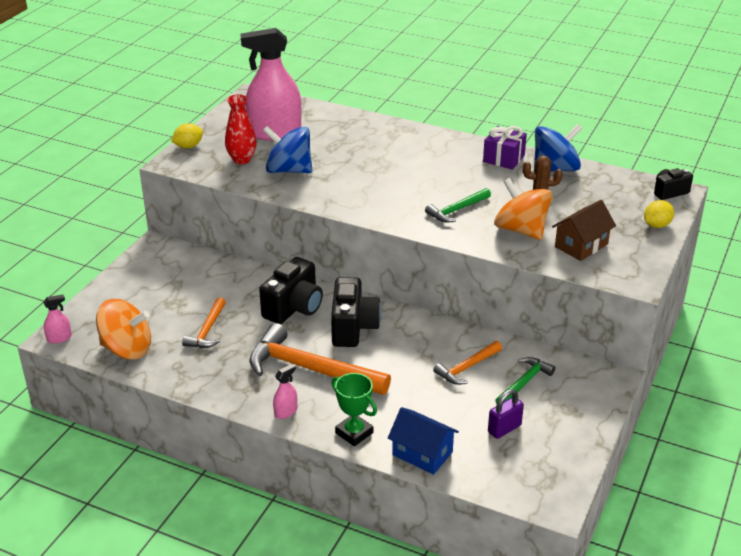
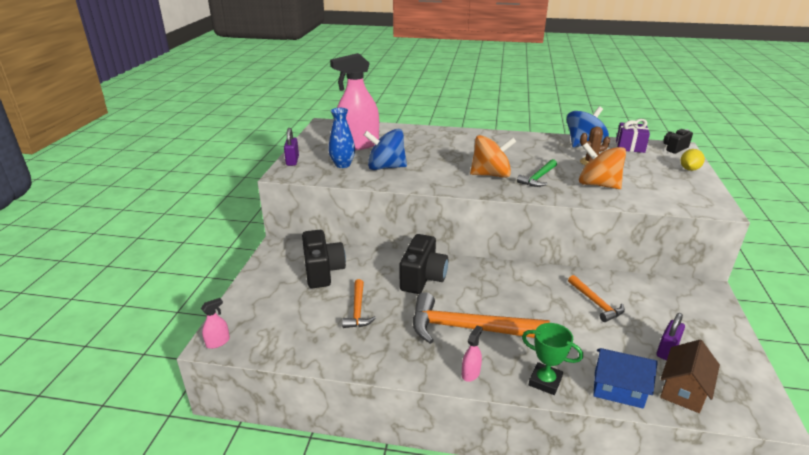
camera: 15 degrees left, 5 degrees down
(127, 349) = (289, 340): orange spinning top -> orange spinning top (491, 175)
(188, 146) = (292, 161): yellow lemon -> purple padlock
(242, 159) = (342, 165): red vase -> blue vase
(353, 327) = (482, 286): black camera -> black camera (323, 271)
(466, 368) = (596, 303): orange hammer -> orange hammer turned 60 degrees counterclockwise
(503, 158) = (542, 142): purple gift -> purple gift (630, 146)
(524, 383) = (649, 307): green hammer -> none
(581, 245) = (652, 189): brown house -> brown house (683, 390)

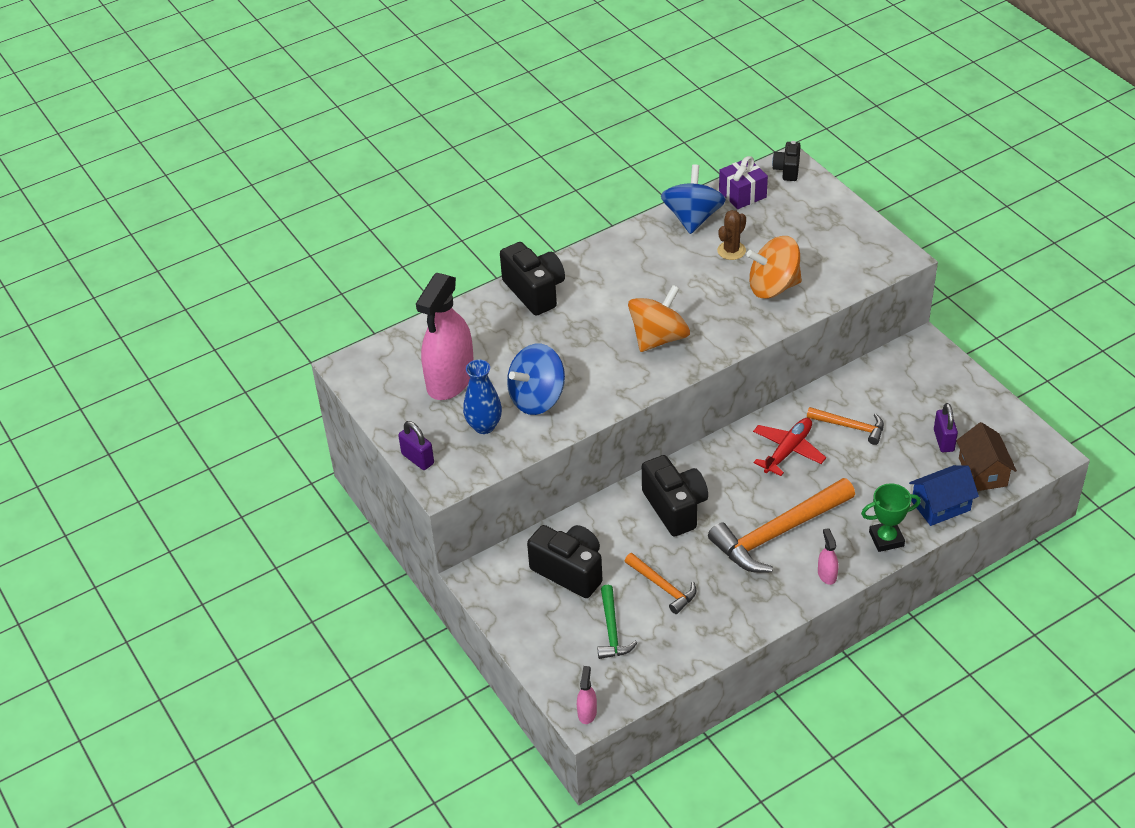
camera: 40 degrees left, 15 degrees up
(452, 135) = (535, 291): none -> black camera
(534, 291) = (788, 450): none -> red plane
(538, 178) = (709, 312): green hammer -> green hammer (612, 630)
(689, 169) = (830, 203): yellow lemon -> none

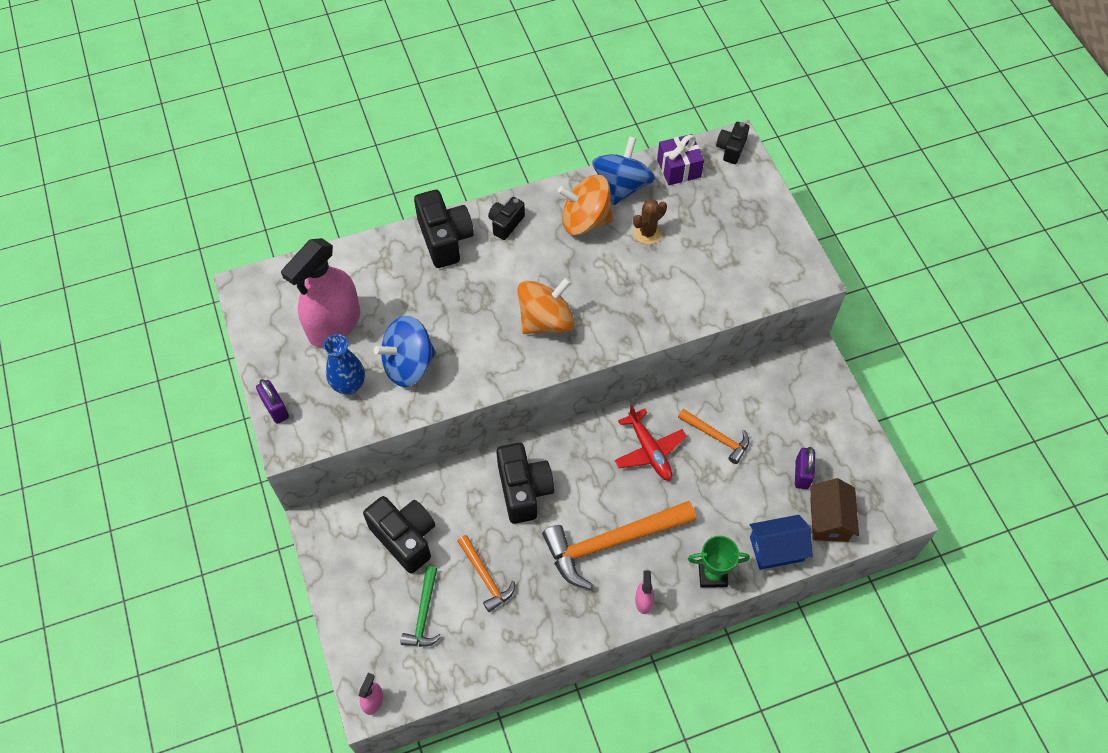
camera: 10 degrees right, 15 degrees up
(590, 268) = (506, 223): none -> black camera
(773, 287) = (675, 285): orange spinning top -> orange spinning top (585, 220)
(788, 450) = (649, 450): red plane -> red plane turned 105 degrees clockwise

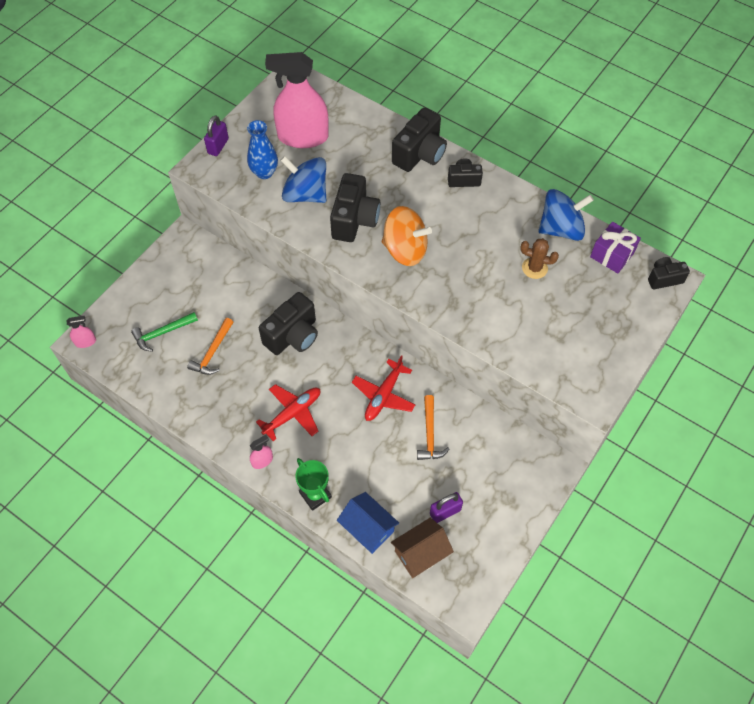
camera: 55 degrees right, 0 degrees up
(405, 538) = (208, 289): black camera -> black camera (354, 220)
(585, 220) = (509, 224): orange spinning top -> none
(611, 542) = (293, 413): orange hammer -> red plane

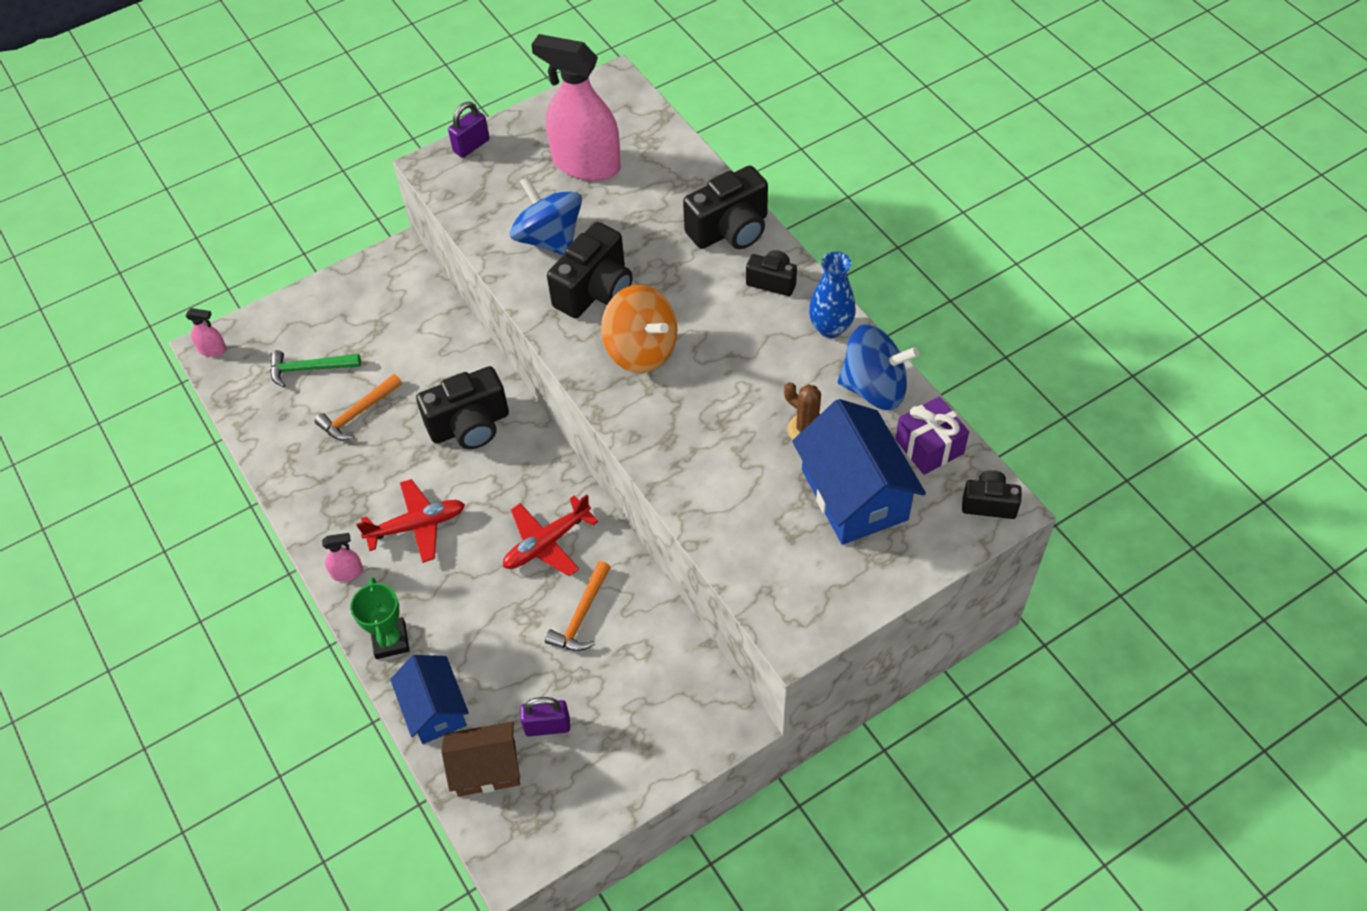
camera: 25 degrees right, 5 degrees down
(264, 172) = (512, 195): blue vase -> blue vase (830, 328)
(584, 299) = (854, 495): none -> blue house

